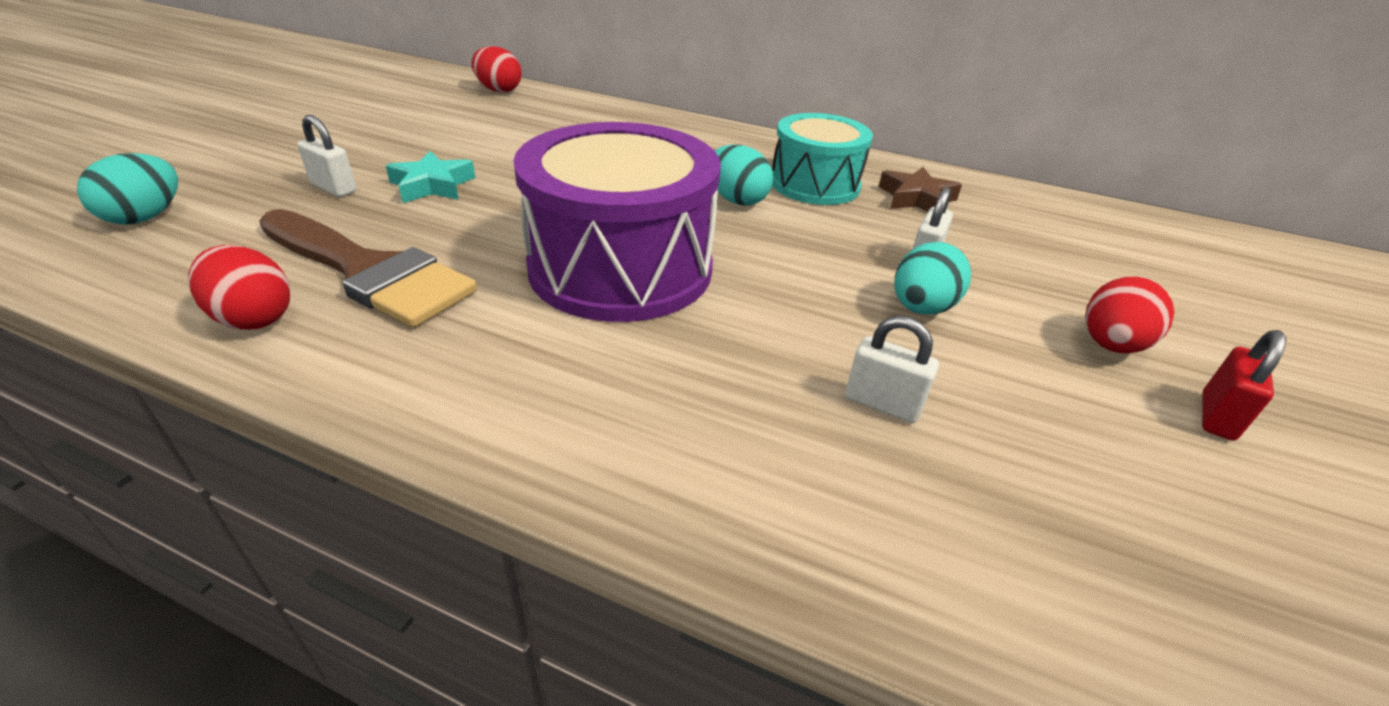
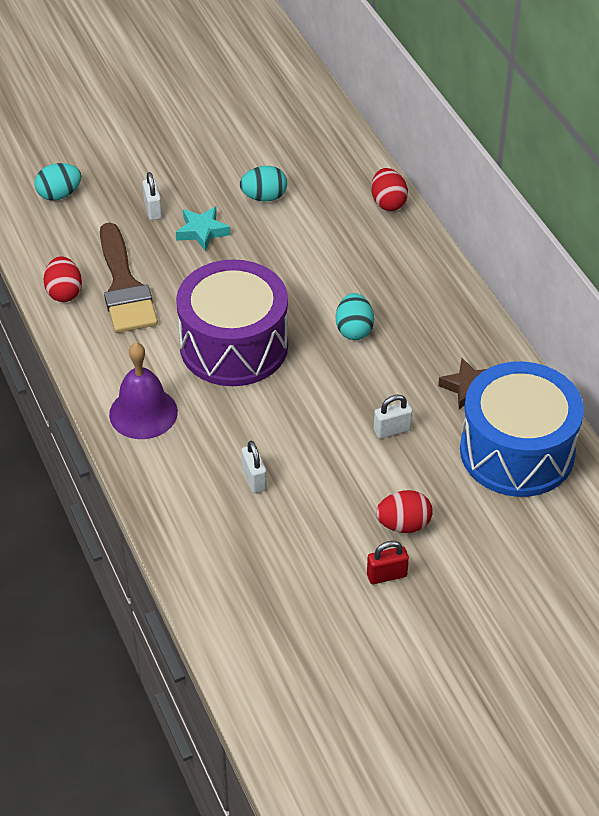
camera: 45 degrees right, 10 degrees up
(499, 90) = (332, 136): red egg -> red egg (388, 202)
(590, 412) = (143, 413): none -> purple bell
(815, 184) = (421, 342): turquoise drum -> none
(921, 308) = (344, 452): turquoise egg -> turquoise egg (264, 197)
(1045, 225) = (517, 451): none -> blue drum

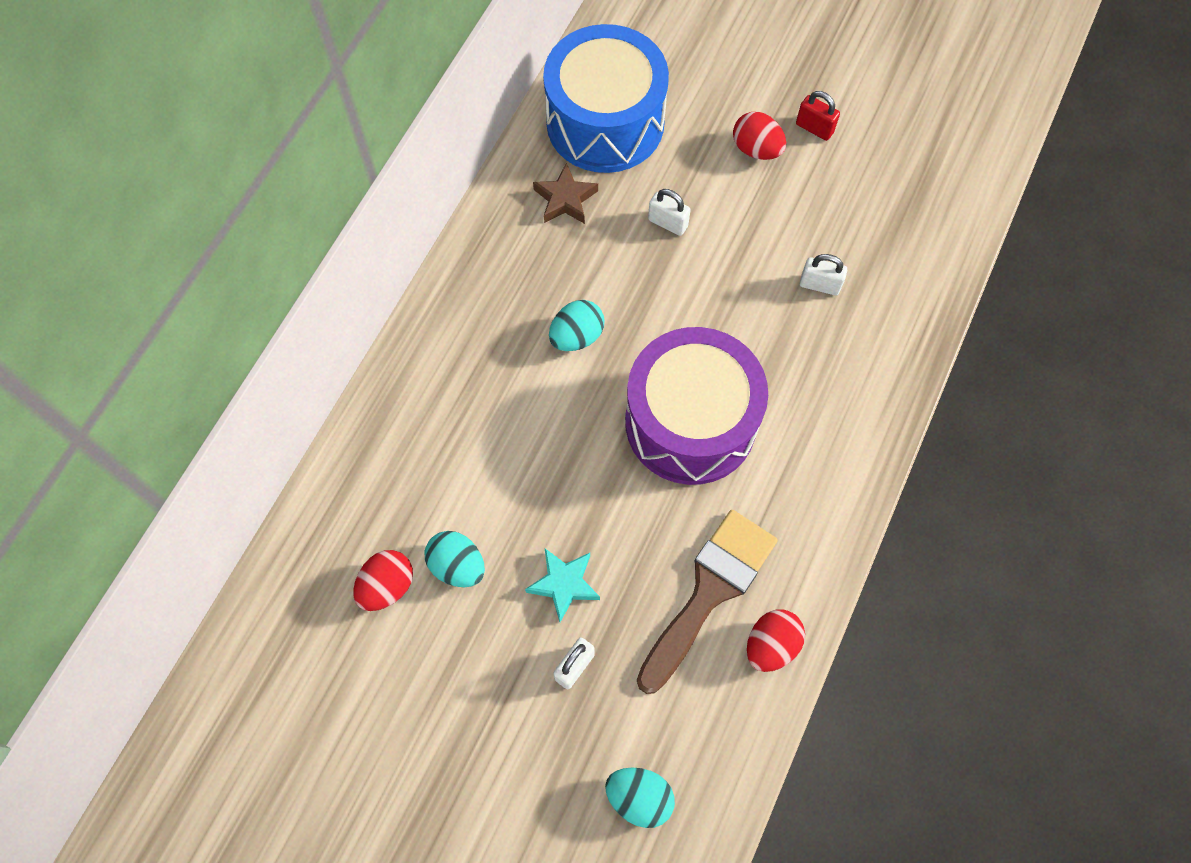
camera: 130 degrees left, 20 degrees up
(143, 413) = (840, 431): purple bell -> none
(254, 479) = (819, 285): white padlock -> white padlock turned 75 degrees clockwise
(388, 202) = (366, 436): red egg -> red egg (387, 586)

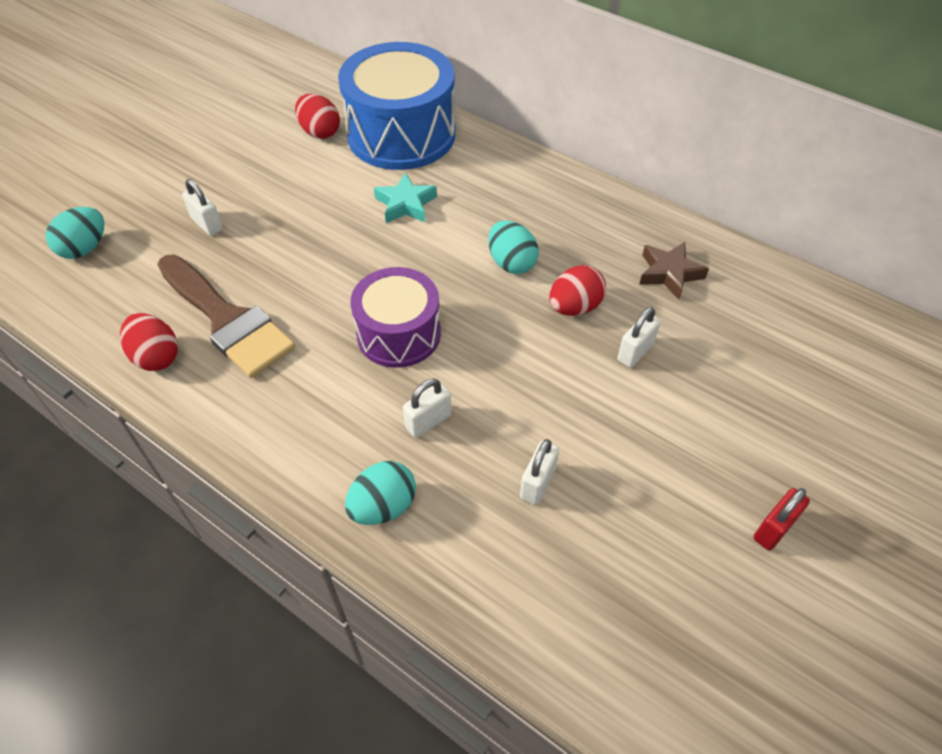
camera: 100 degrees right, 15 degrees down
(457, 566) = (320, 168): turquoise egg -> turquoise egg (383, 506)
(564, 584) = (278, 226): turquoise star -> turquoise star (406, 204)
(605, 122) = (769, 317): blue drum -> blue drum (401, 134)
(690, 422) = (398, 334): purple drum -> purple drum, size x0.63
(756, 149) = (737, 455): red egg -> red egg (574, 307)
(782, 377) = (428, 421): none -> white padlock

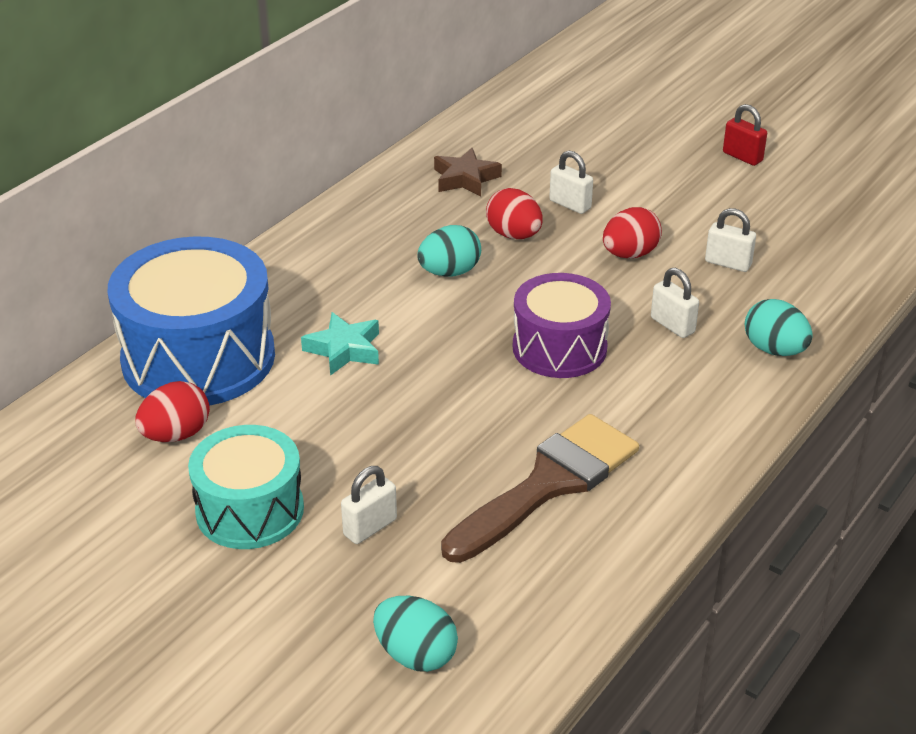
camera: 90 degrees left, 15 degrees down
(156, 356) = (613, 539): red egg -> red egg (630, 254)
(239, 169) = (250, 510): none -> turquoise drum

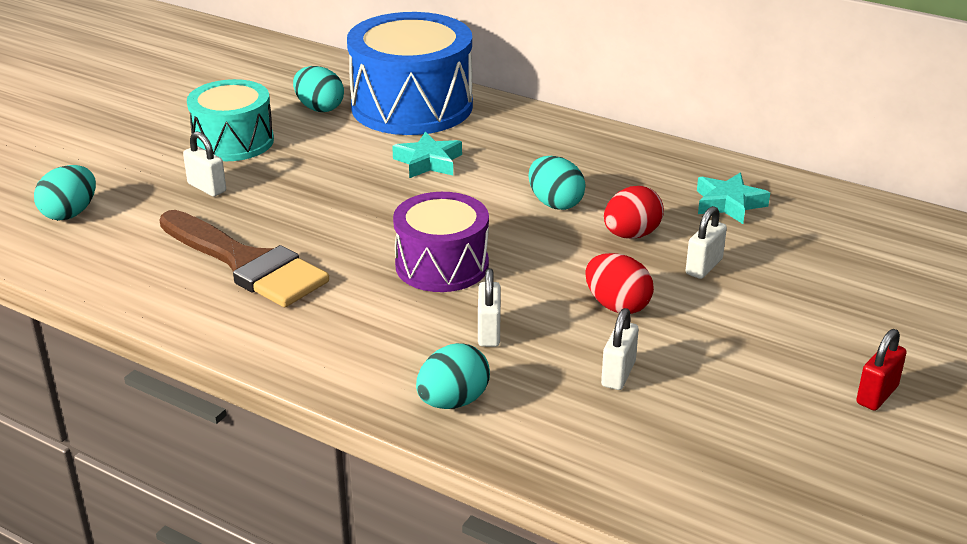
camera: 85 degrees right, 5 degrees down
(176, 434) = (319, 108): red egg -> turquoise egg
(465, 179) = (728, 204): brown star -> turquoise star
(672, 325) = (489, 332): white padlock -> white padlock turned 45 degrees counterclockwise

